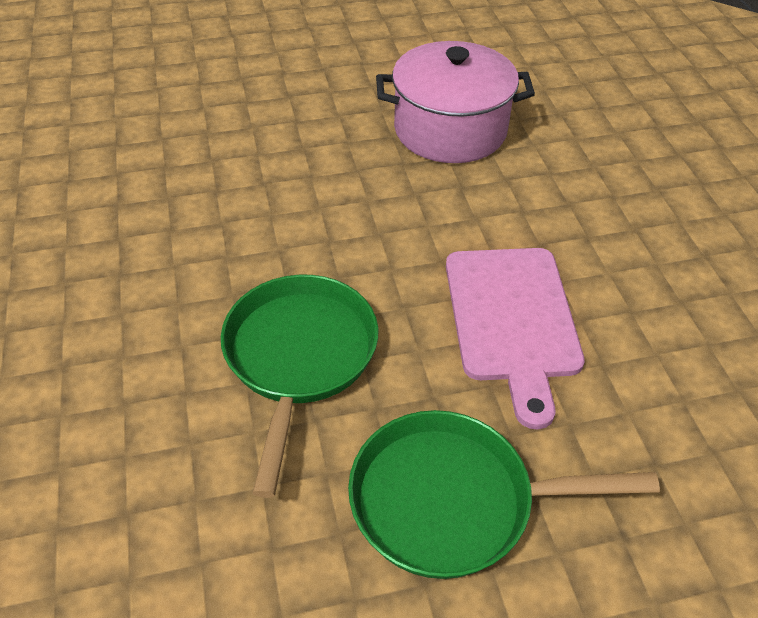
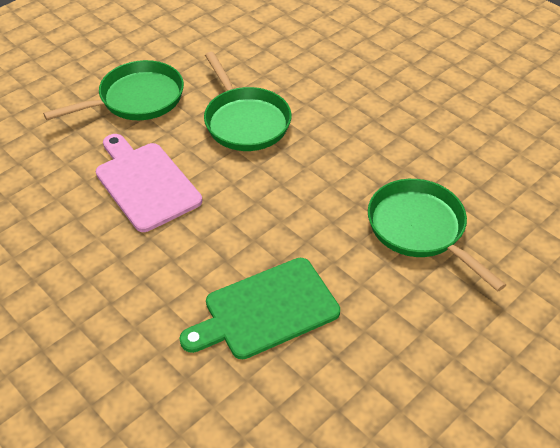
camera: 150 degrees right, 0 degrees up
(229, 133) = (420, 229): none -> green pan
(450, 130) = (266, 310): pink pot -> green cutting board

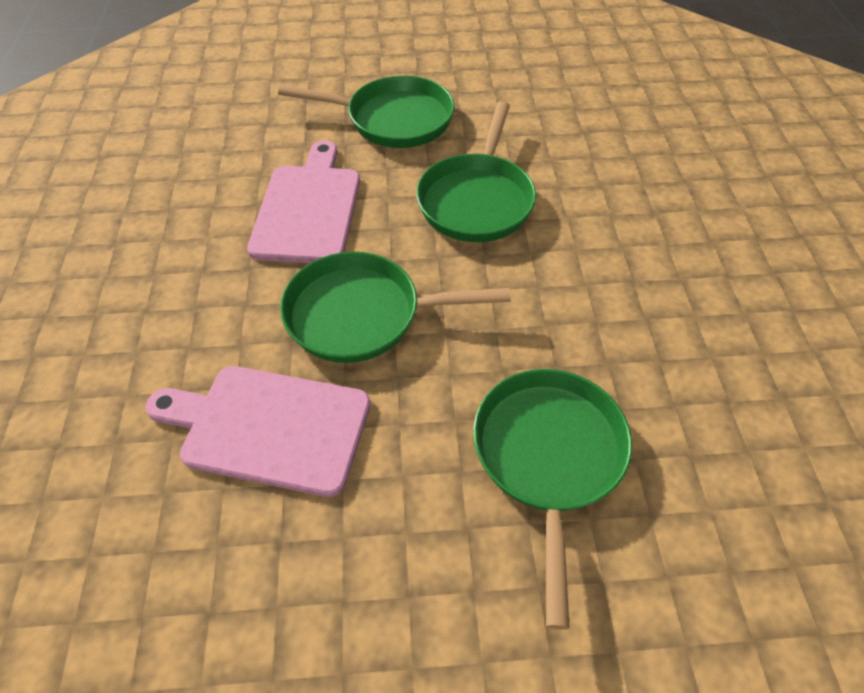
camera: 40 degrees right, 5 degrees up
(250, 222) = (362, 315): none -> green pan
(266, 310) = (268, 427): green cutting board -> pink cutting board

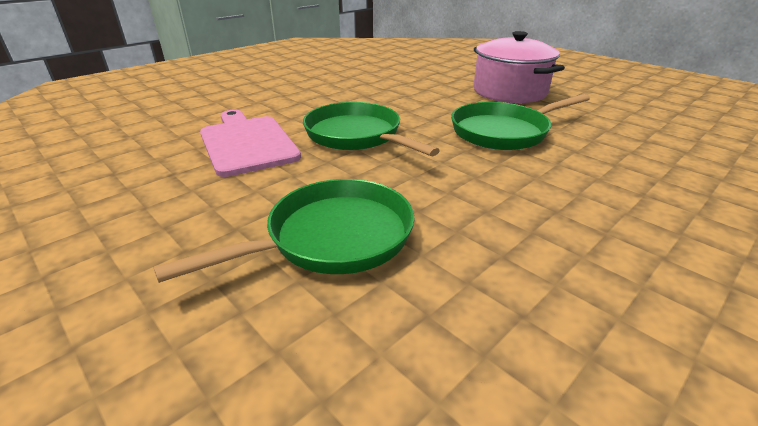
camera: 50 degrees right, 20 degrees down
(308, 209) = (405, 98): pink cutting board -> none
(393, 120) = (509, 92): green pan -> pink pot

